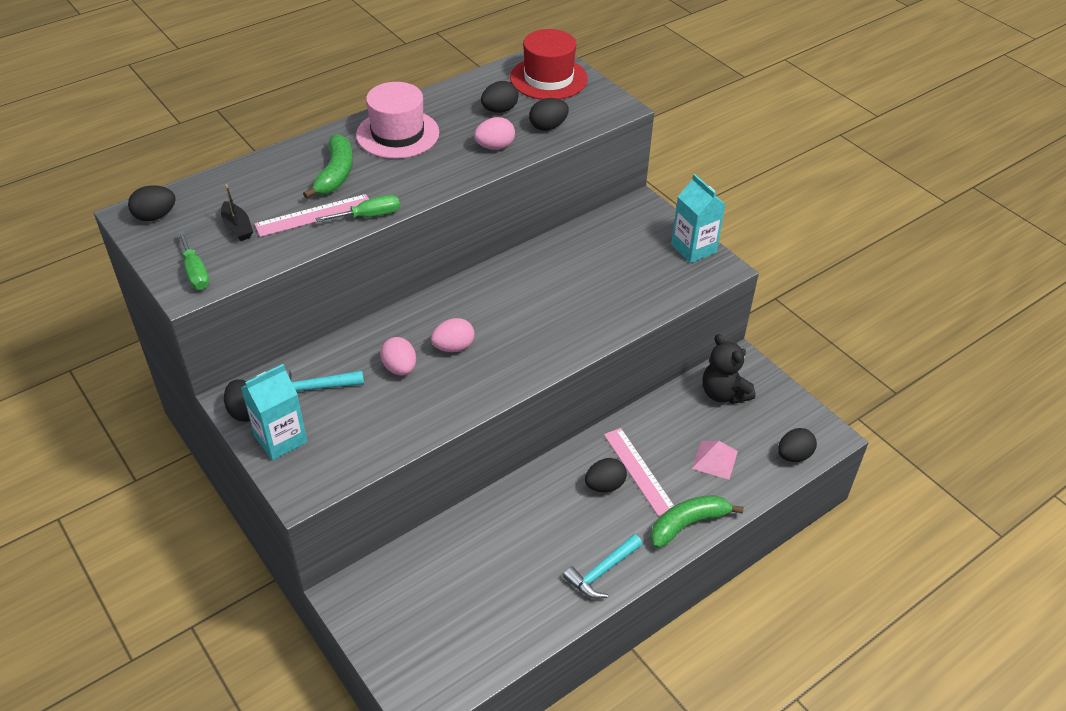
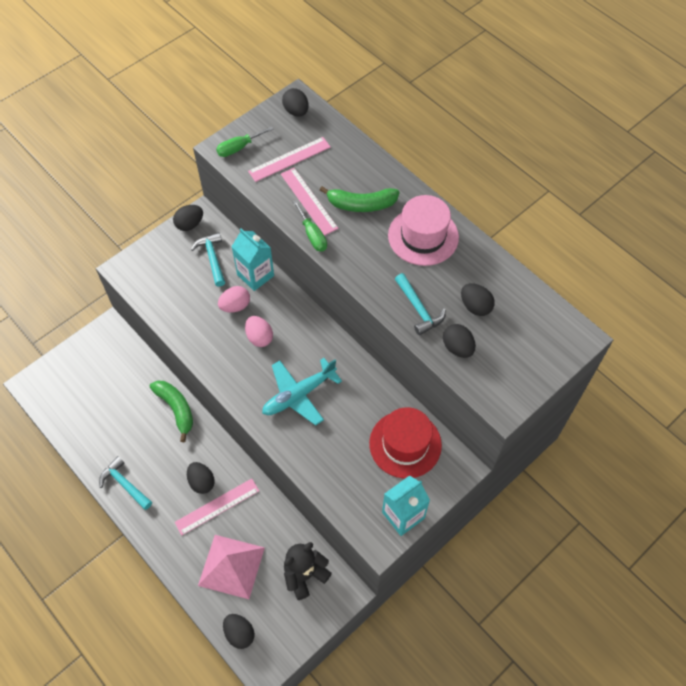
camera: 85 degrees right, 15 degrees up
(237, 227) = (289, 159): black boat -> pink ruler
(280, 439) = (167, 249): turquoise carton -> turquoise carton (255, 275)
(495, 147) = (418, 309): pink egg -> turquoise hammer
(541, 317) = (299, 395): none -> turquoise plane
(548, 78) = (538, 341): red hat -> red hat (405, 444)
(687, 524) = (167, 544): green banana -> green banana (176, 409)
(715, 460) = (231, 566): pink pyramid -> pink pyramid, size x1.71

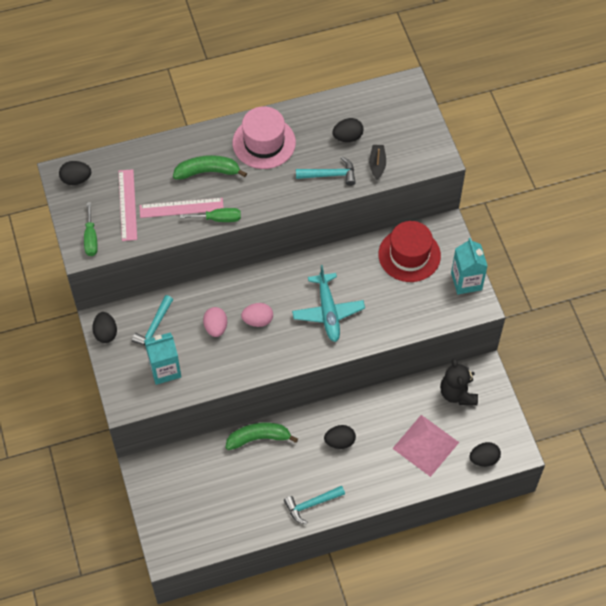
camera: 65 degrees left, 0 degrees up
(212, 258) = (155, 327): turquoise hammer -> turquoise hammer turned 75 degrees counterclockwise
(217, 506) = (368, 437): pink ruler -> none
(255, 275) = (192, 300): turquoise carton -> turquoise carton (165, 369)
(361, 204) = (207, 172): green banana -> green banana turned 120 degrees counterclockwise
(457, 348) = (377, 164): black egg -> black boat

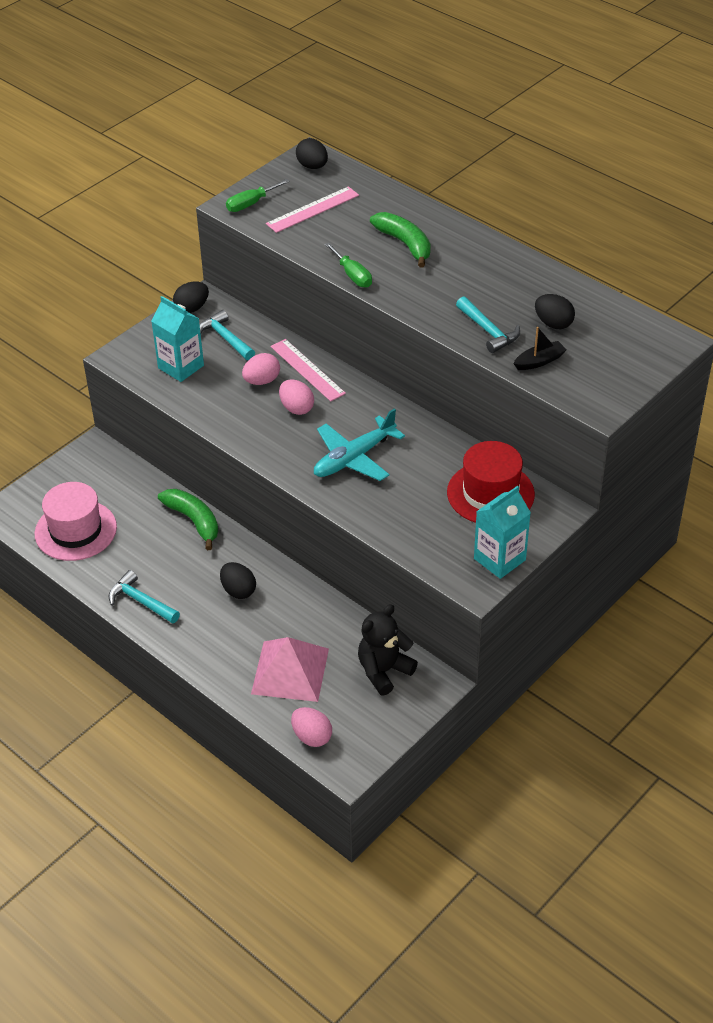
camera: 60 degrees right, 15 degrees down
(155, 327) = (225, 338): turquoise hammer -> turquoise hammer turned 60 degrees clockwise
(181, 208) = (342, 245): pink ruler -> pink ruler (307, 370)
(264, 142) = (482, 266): pink hat -> pink hat (75, 530)
(484, 459) = (312, 736): black egg -> pink egg

